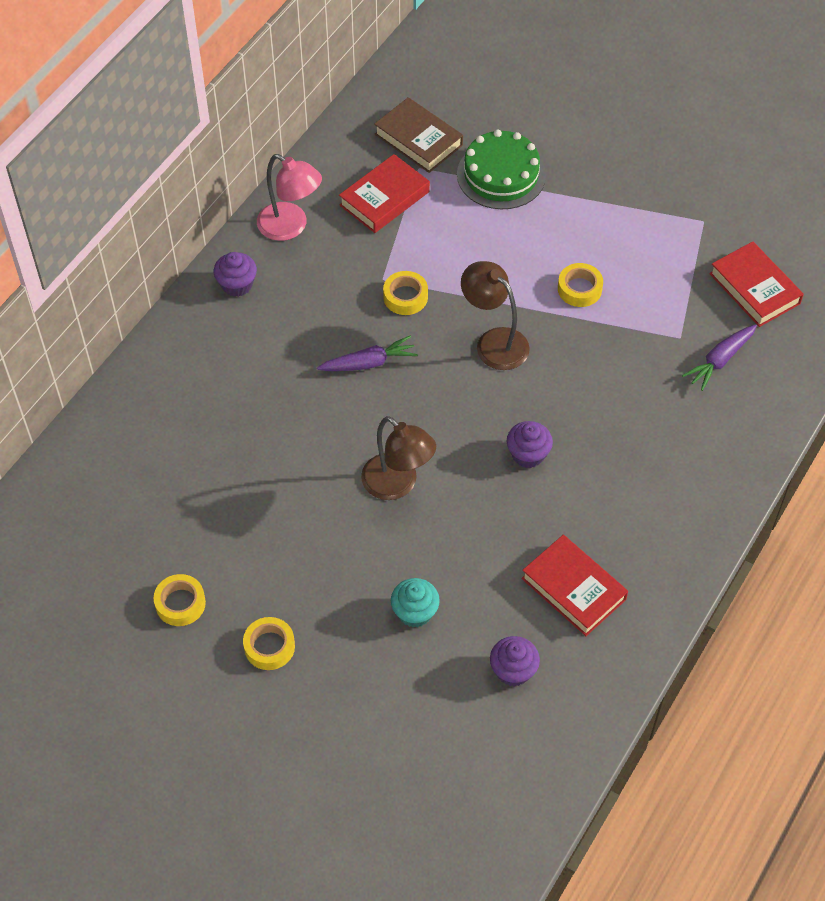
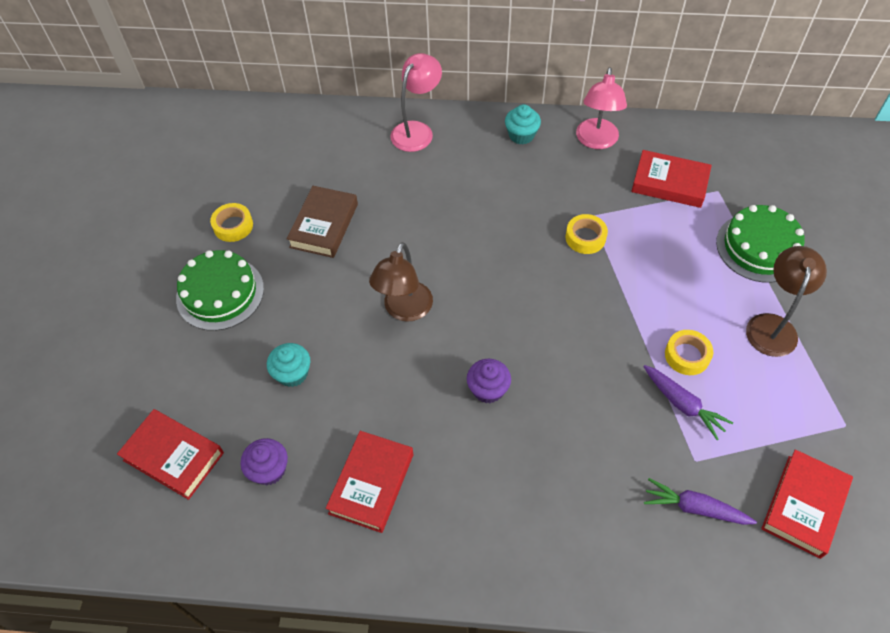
camera: 65 degrees right, 0 degrees up
(161, 373) = (417, 130): none -> pink lamp
(237, 285) = (521, 135): purple cupcake -> turquoise cupcake
(269, 647) = (220, 293): yellow tape -> green cake
(369, 363) = (506, 242): purple carrot -> purple carrot (683, 404)
(418, 140) = (745, 178): brown book -> brown book (324, 225)
(451, 753) = (173, 456): none -> red book
(494, 342) = (585, 316): brown lamp -> brown lamp (772, 325)

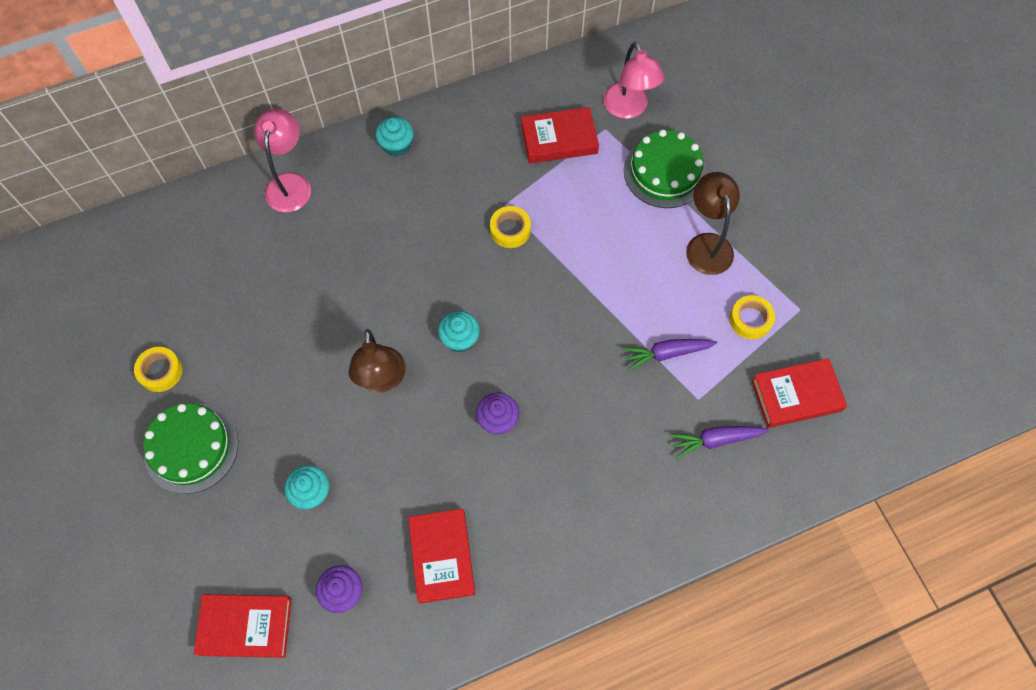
camera: 30 degrees left, 10 degrees up
(324, 225) = (254, 329): brown book -> none
(491, 307) = (460, 339): none -> turquoise cupcake
(596, 141) = (471, 122): pink lamp -> pink lamp (629, 109)
(683, 404) = (666, 353): purple carrot -> purple carrot turned 150 degrees clockwise
(687, 355) = (650, 306): yellow tape -> yellow tape (750, 320)
(804, 505) = (796, 395): red book -> red book turned 75 degrees clockwise

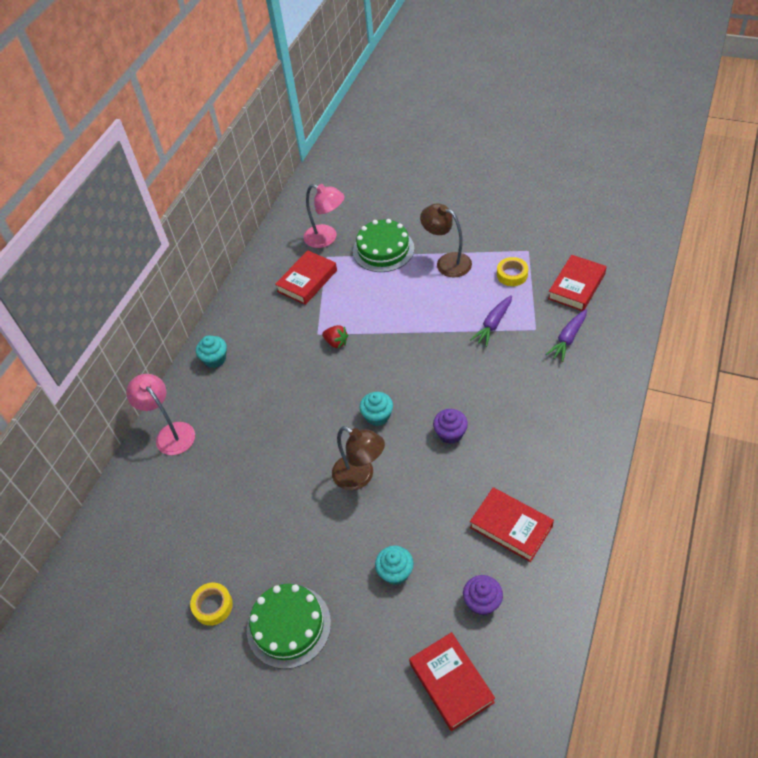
camera: 40 degrees left, 15 degrees down
(246, 626) = (451, 683): red book -> red book turned 75 degrees counterclockwise
(510, 230) = (336, 342): yellow tape -> red strawberry

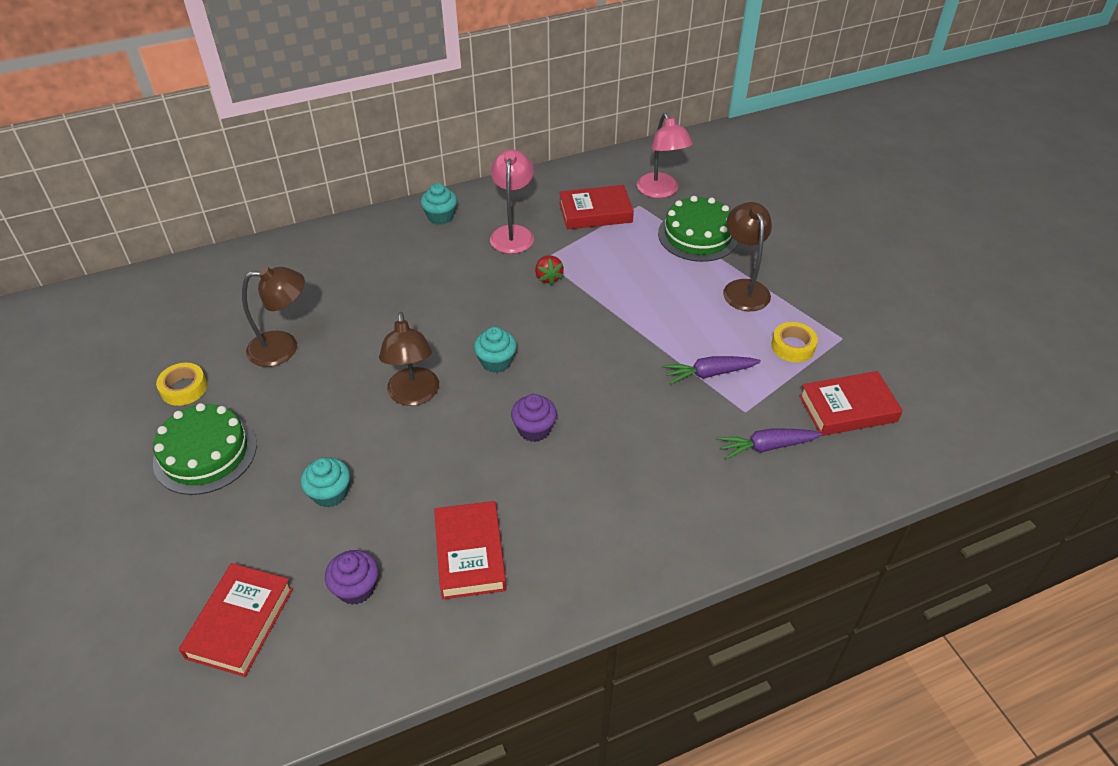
camera: 40 degrees right, 5 degrees down
(170, 433) = (335, 243): pink lamp -> pink lamp (513, 233)
(239, 523) = (283, 347): none -> brown lamp

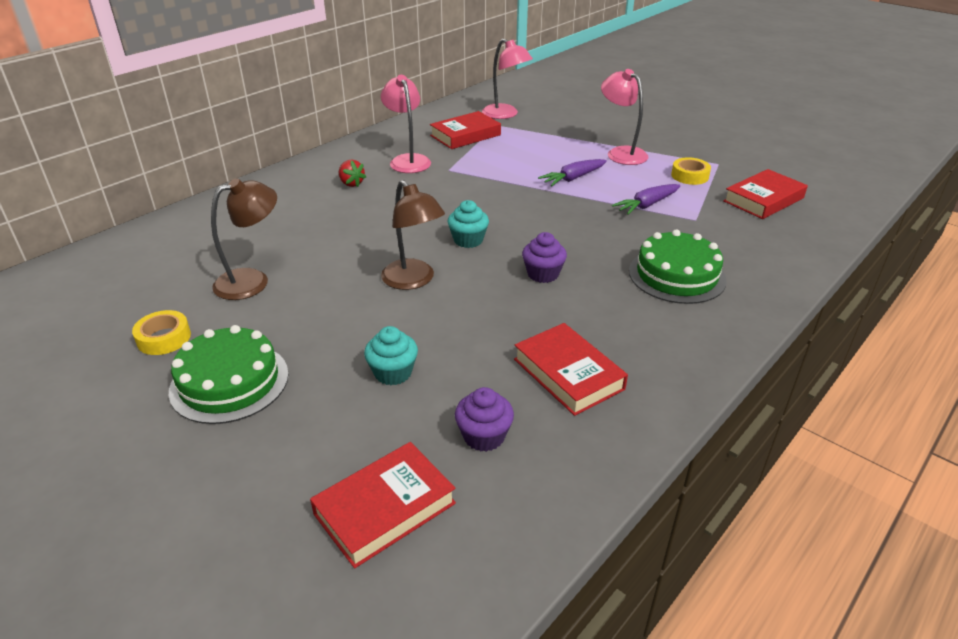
camera: 25 degrees left, 10 degrees down
(240, 623) = (385, 509): red book -> red book turned 60 degrees clockwise
(440, 216) = (333, 163): turquoise cupcake -> none
(548, 277) = (463, 179): red strawberry -> red strawberry (351, 183)
(698, 235) = (558, 132): green cake -> green cake (677, 275)
(743, 288) = (621, 153): brown lamp -> pink lamp
(767, 447) = (732, 235): purple carrot -> purple carrot (573, 178)

